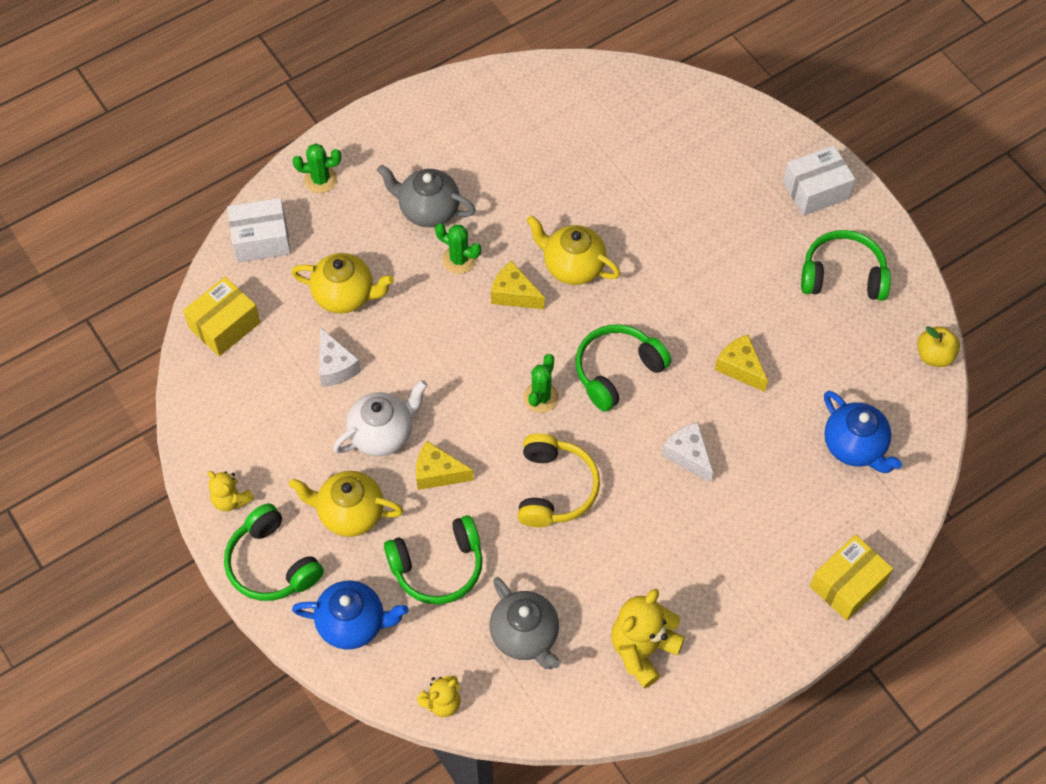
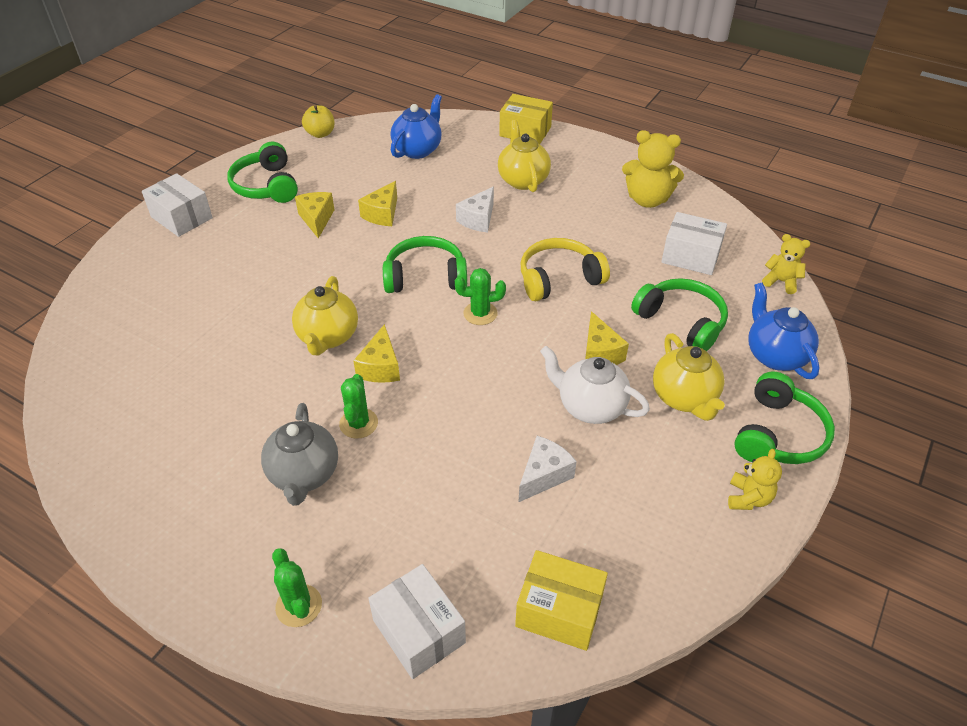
camera: 115 degrees left, 15 degrees down
(345, 295) = (453, 505): yellow teapot -> yellow teapot (523, 180)
(525, 636) = (690, 256): grey teapot -> white box
(617, 371) = (425, 277): green headphones -> green headphones turned 150 degrees clockwise
(758, 305) = (317, 219): none -> yellow cheese

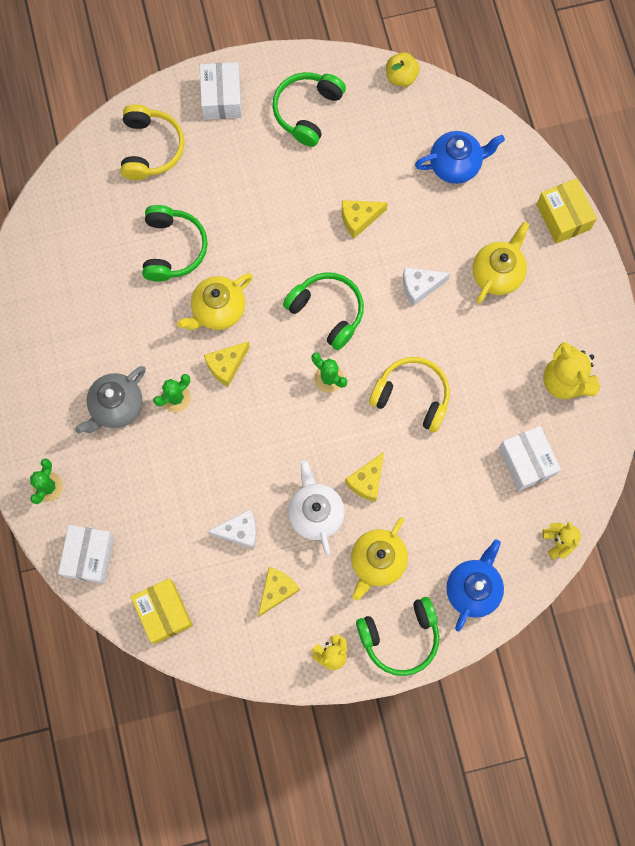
camera: 45 degrees right, 30 degrees up
(144, 280) = (150, 148): none -> yellow headphones
(317, 219) = (309, 183): yellow cheese -> yellow cheese (277, 590)
(681, 322) = (447, 507): green headphones -> green headphones (173, 248)

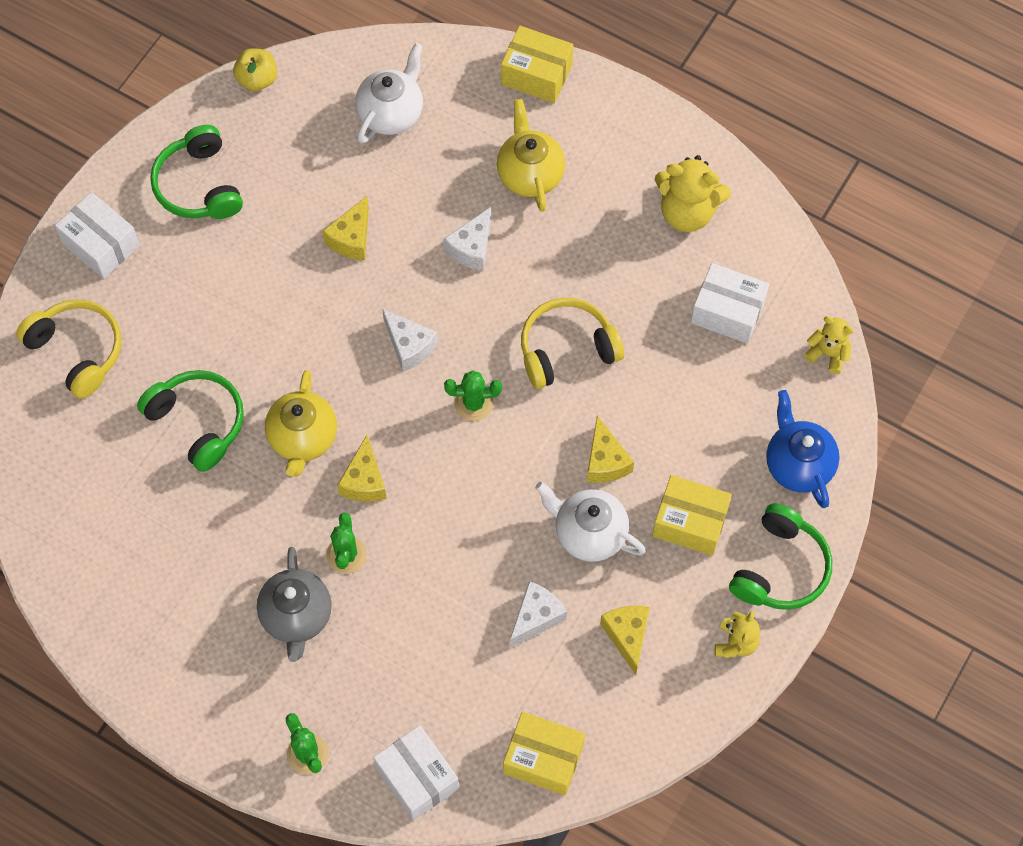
camera: 45 degrees left, 10 degrees down
(327, 311) = (409, 346): green headphones -> white cheese
(377, 561) = (690, 522): yellow teapot -> yellow box
(455, 165) = (391, 113): blue teapot -> white teapot

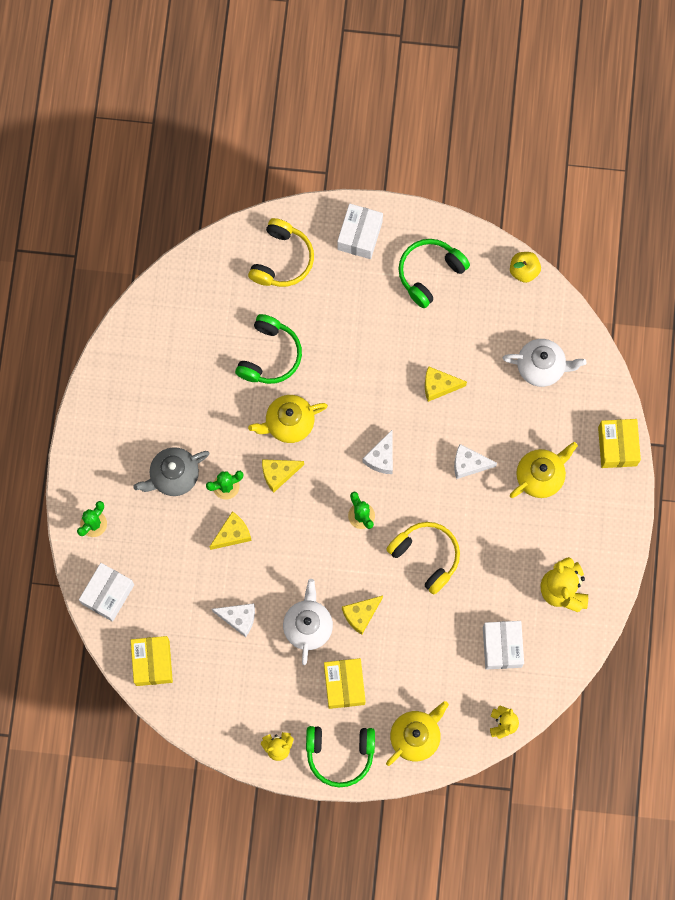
camera: 65 degrees right, 10 degrees up
(627, 636) = (252, 679): yellow cheese -> yellow cheese (232, 534)
(798, 464) = (415, 736): blue teapot -> yellow teapot

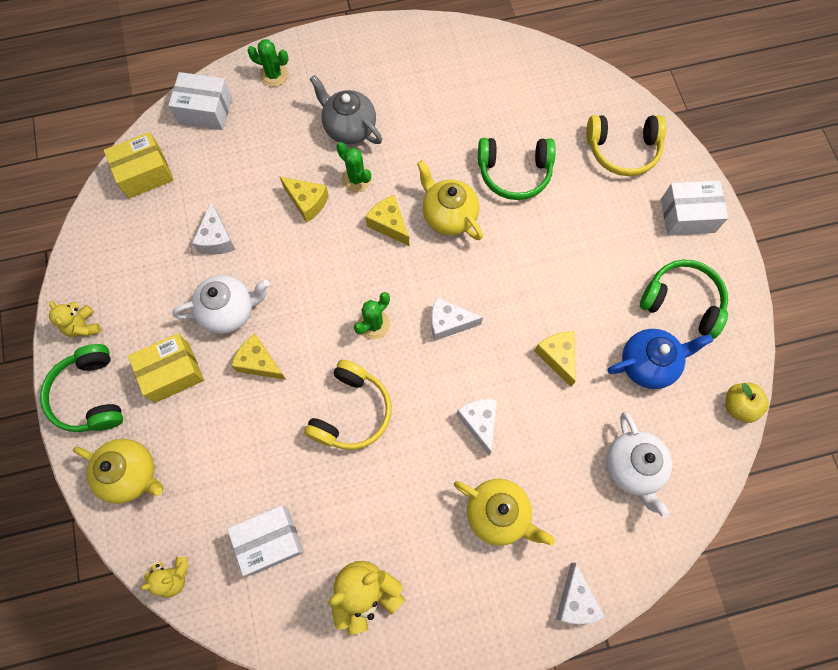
camera: 70 degrees right, 5 degrees down
(469, 321) = (648, 364): none -> blue teapot
(617, 446) = (575, 600): yellow box -> white cheese

